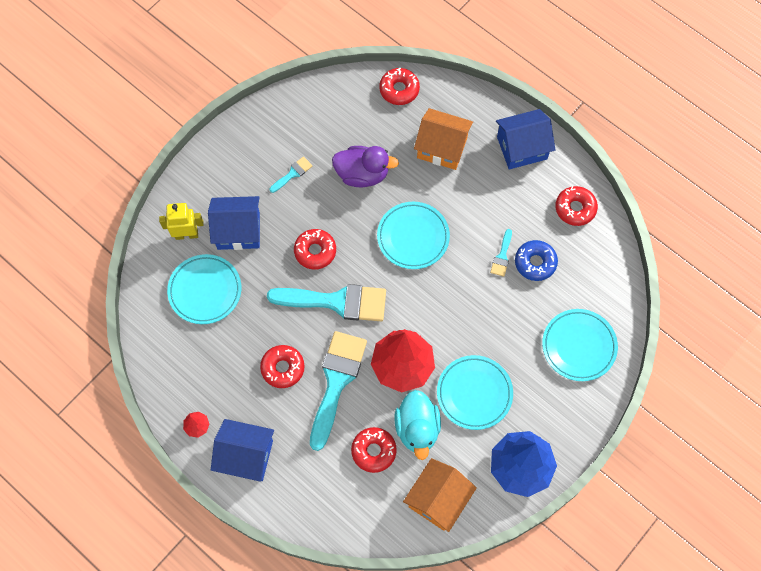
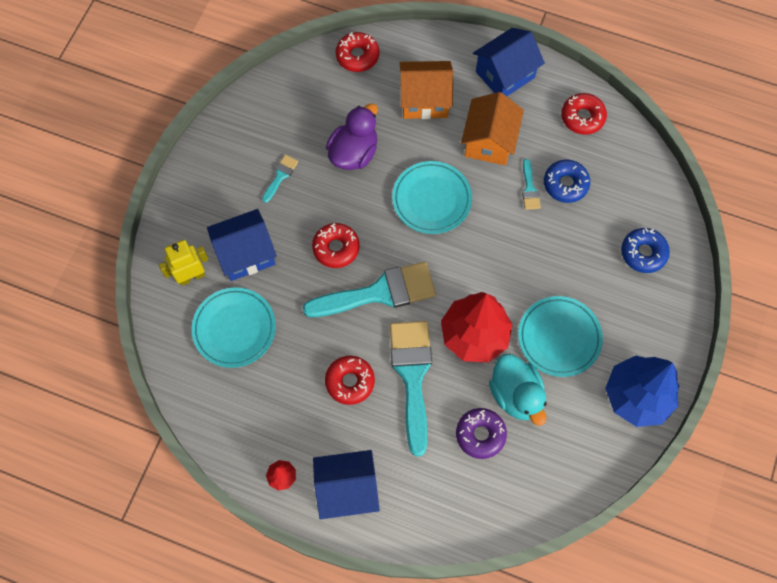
camera: 20 degrees left, 0 degrees up
(362, 174) = (354, 153): purple duck -> purple duck turned 45 degrees counterclockwise
(373, 451) = (480, 434): red donut -> purple donut
(438, 499) = (567, 461): orange house -> orange house (489, 141)
(579, 346) = (643, 253): turquoise plate -> blue donut

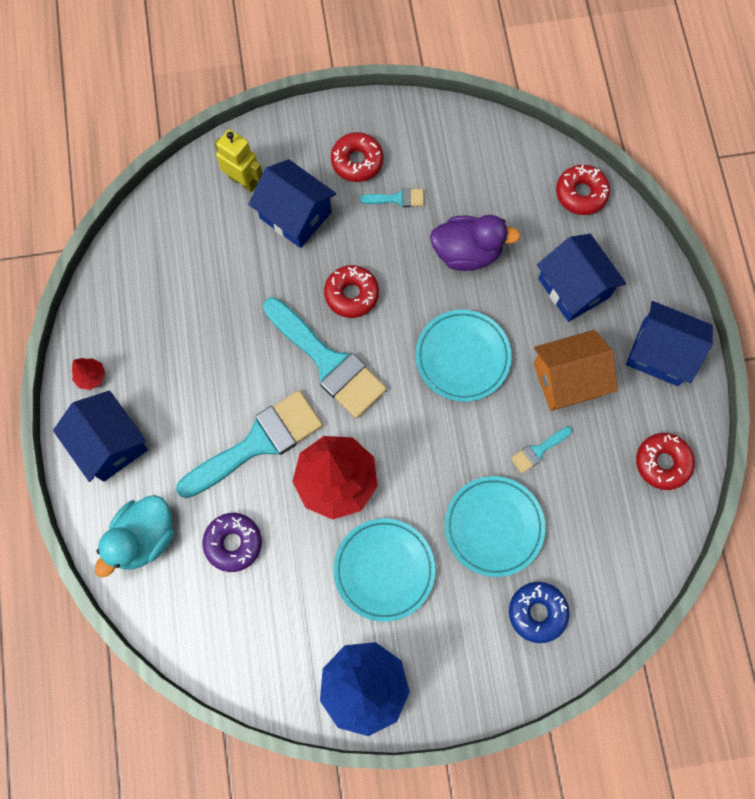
camera: 60 degrees right, 5 degrees up
(234, 329) = (213, 250): turquoise plate -> turquoise plate (493, 527)
(350, 382) = (219, 386): red donut -> red donut (357, 161)
(425, 100) = (573, 288): orange house -> blue house
(516, 395) = (295, 557): turquoise duck -> turquoise duck (144, 538)
(565, 184) = (568, 486): blue donut -> none

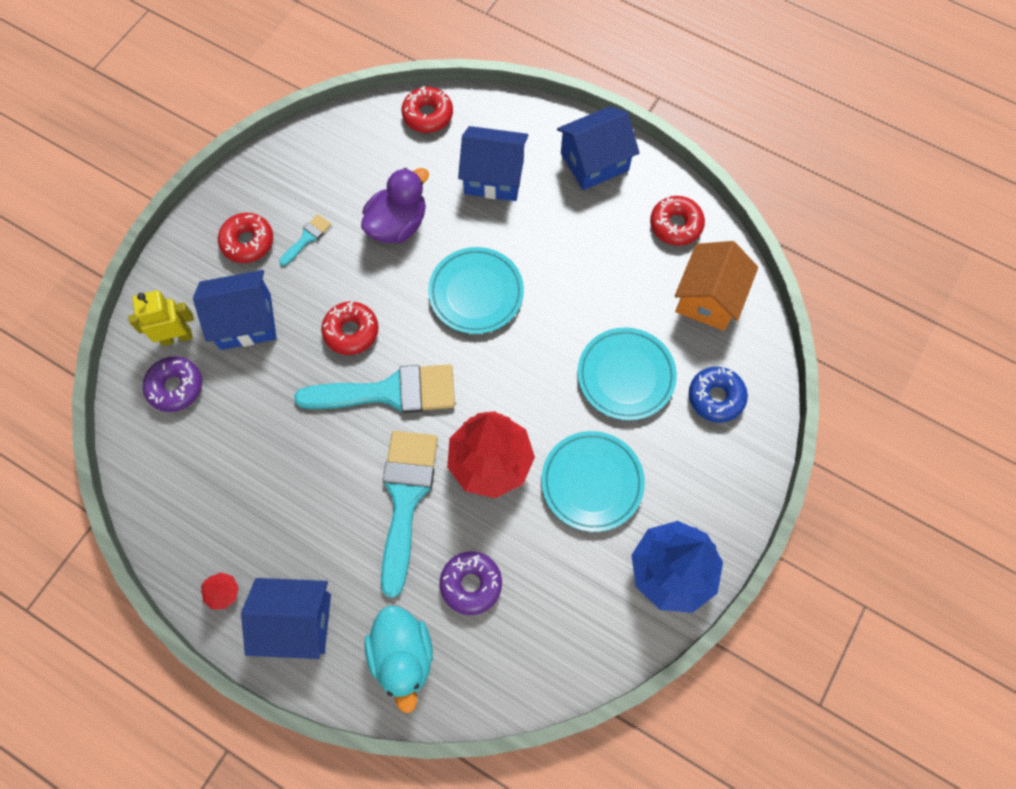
camera: 50 degrees left, 5 degrees down
(207, 213) = (175, 387): none -> purple donut
(538, 451) = (595, 299): turquoise brush -> none
(567, 379) = (559, 236): orange house -> orange house (708, 298)

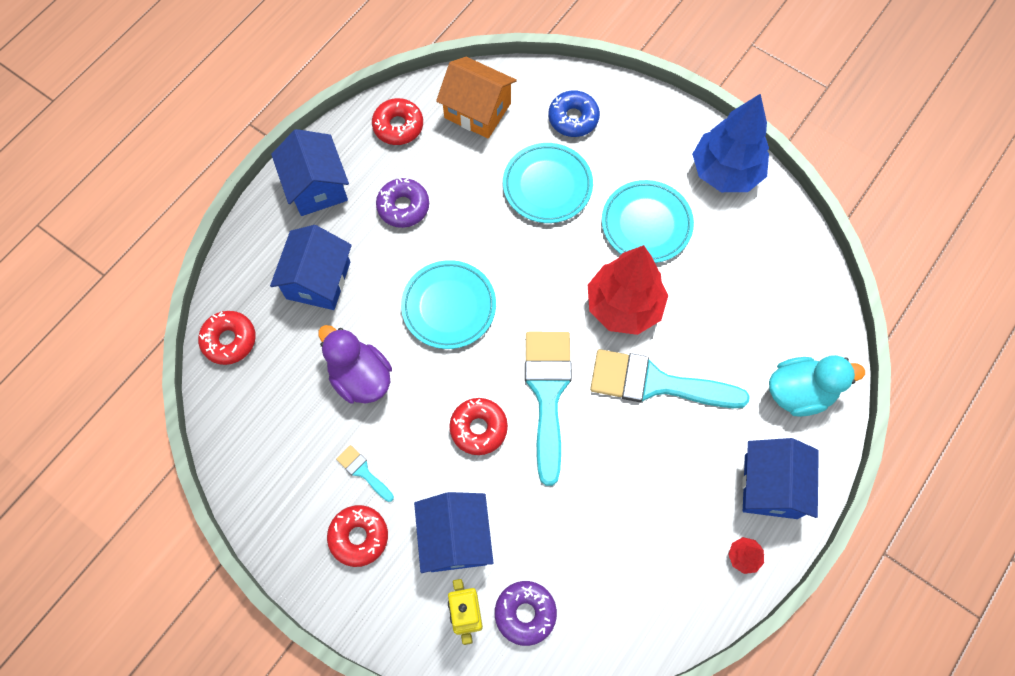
camera: 85 degrees left, 0 degrees up
(471, 584) = (736, 331): purple donut -> purple donut (403, 206)

